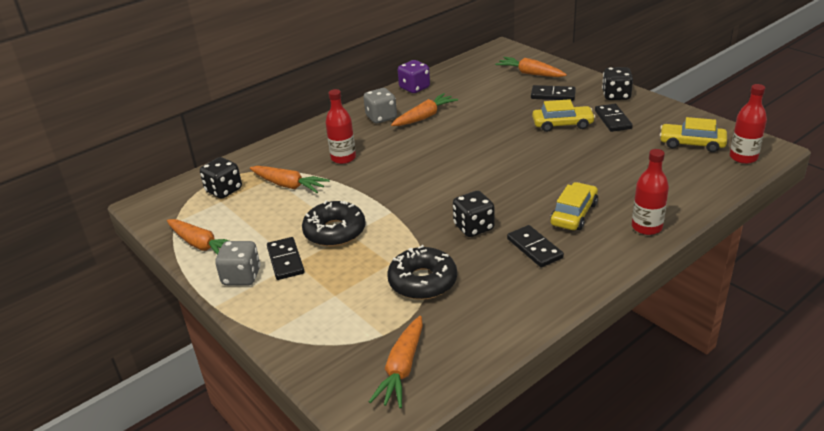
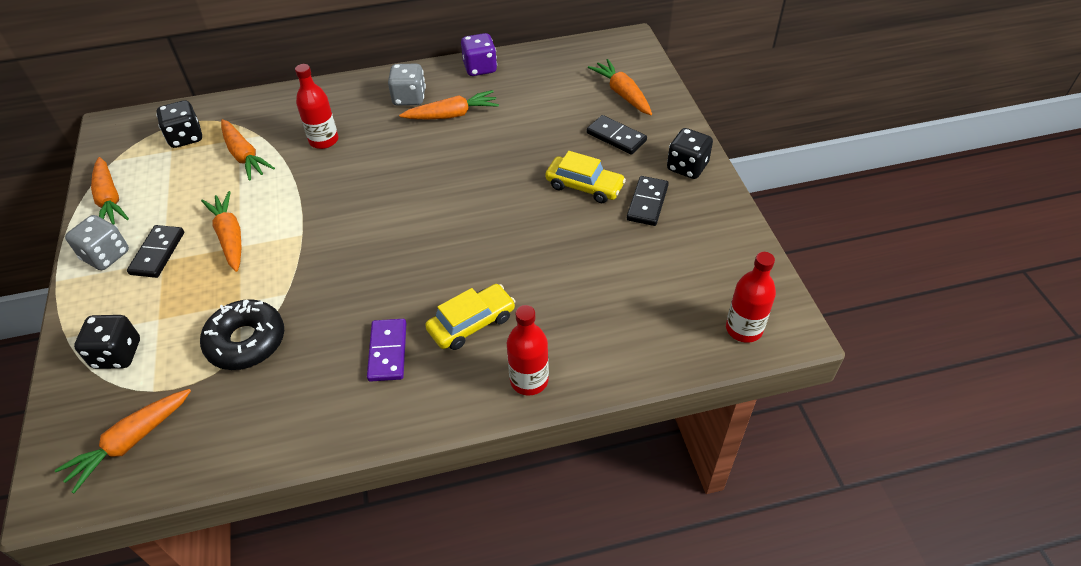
camera: 25 degrees right, 15 degrees up
(335, 231) = (230, 236): black donut -> orange carrot
(473, 227) = (357, 293): black dice -> black dice (117, 354)
(534, 248) = (388, 351): black domino -> purple domino
(691, 143) = (703, 280): yellow car -> none

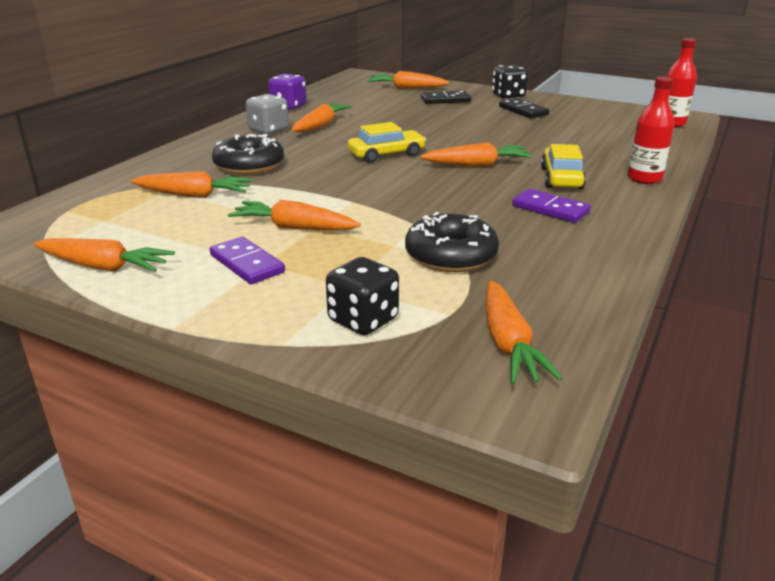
camera: 50 degrees left, 20 degrees down
(106, 255) = (193, 290): grey dice -> none
(157, 253) = (246, 264): black domino -> purple domino
(186, 137) = (101, 210): black dice -> none
(324, 140) = (249, 165): red bottle -> black donut
(451, 256) = (477, 165): none -> orange carrot
(584, 186) = (477, 118): yellow car -> yellow car (386, 154)

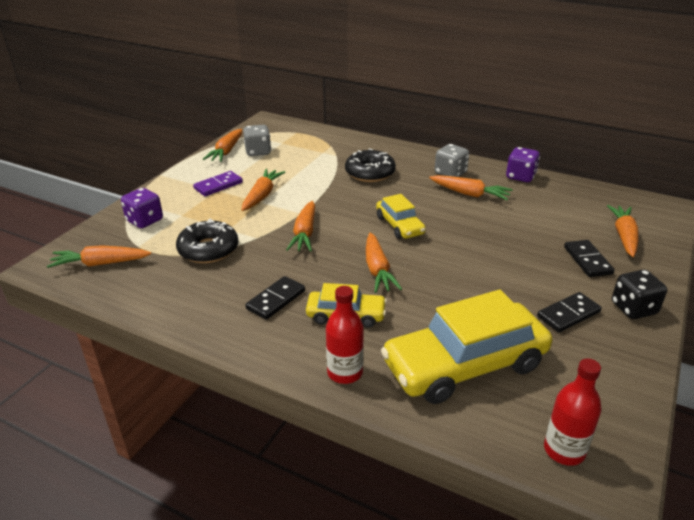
camera: 90 degrees right, 5 degrees up
(127, 238) = (258, 152): none -> grey dice
(194, 195) = (316, 161): orange carrot -> orange carrot (304, 233)
(363, 320) = (145, 221): black dice -> purple dice
(550, 209) = (276, 300): purple domino -> black domino
(604, 141) = (464, 365): none -> yellow car

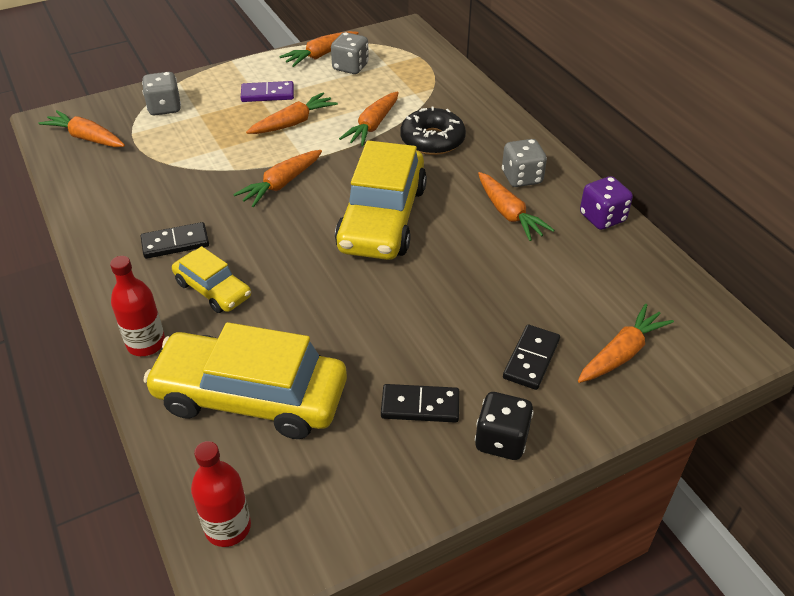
camera: 35 degrees right, 10 degrees up
(145, 221) = (164, 108): purple dice -> grey dice
(208, 249) = (181, 163): black donut -> none
(377, 270) = (298, 257): orange carrot -> orange carrot (372, 126)
(399, 225) = (382, 218): yellow car -> yellow car, size x1.91

